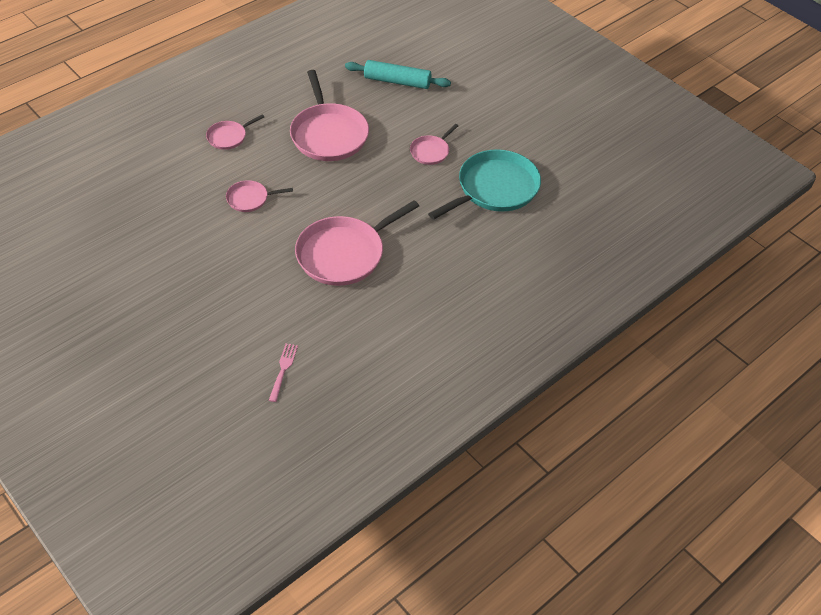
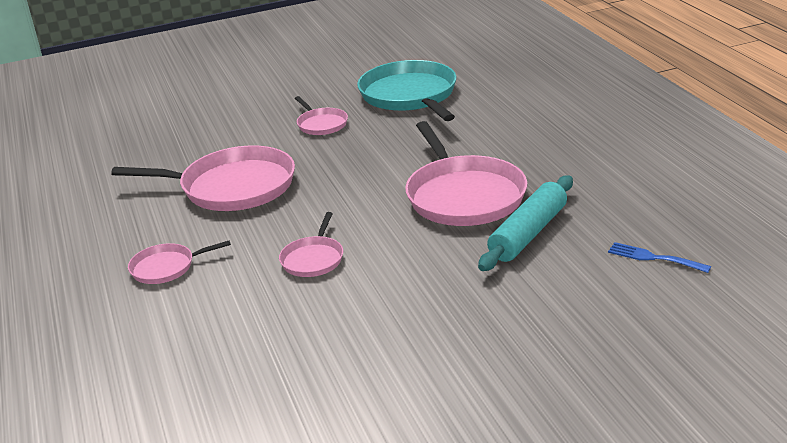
camera: 65 degrees left, 20 degrees down
(229, 137) = (166, 267): pink pan -> pink pan turned 90 degrees clockwise
(283, 370) = (654, 258): pink fork -> blue fork
(397, 81) = (176, 132): turquoise rolling pin -> turquoise rolling pin (528, 233)

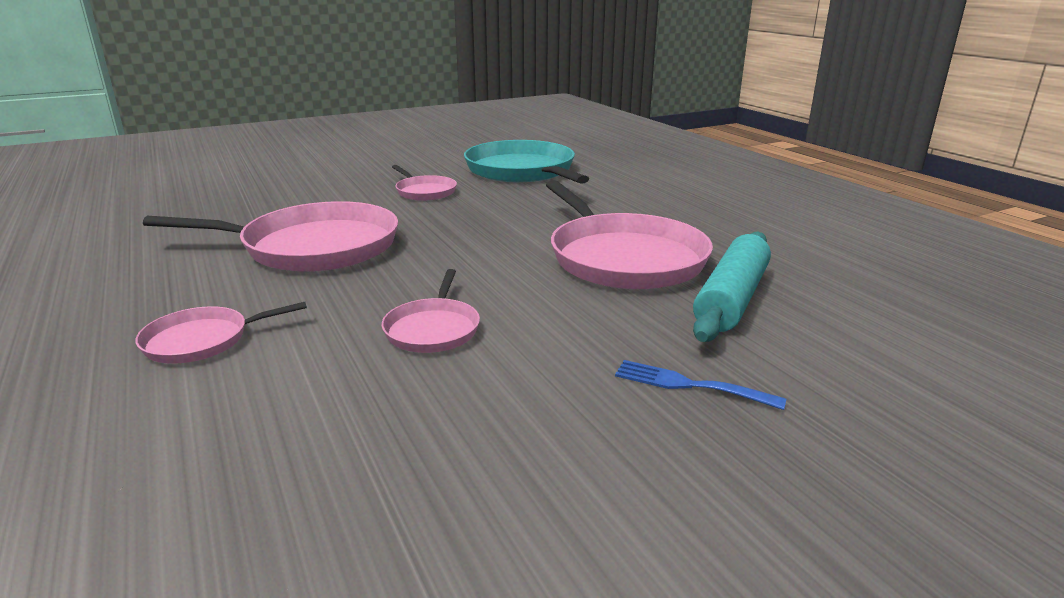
camera: 10 degrees left, 5 degrees down
(654, 258) = (926, 328): blue fork -> blue fork (690, 385)

